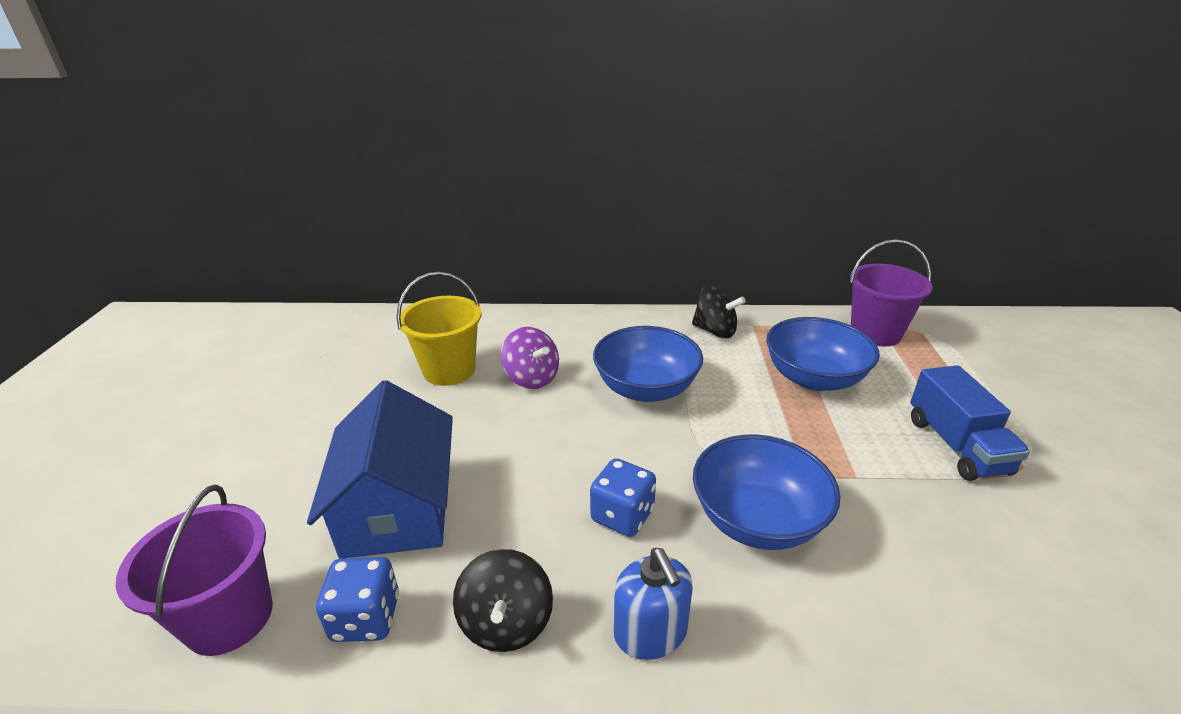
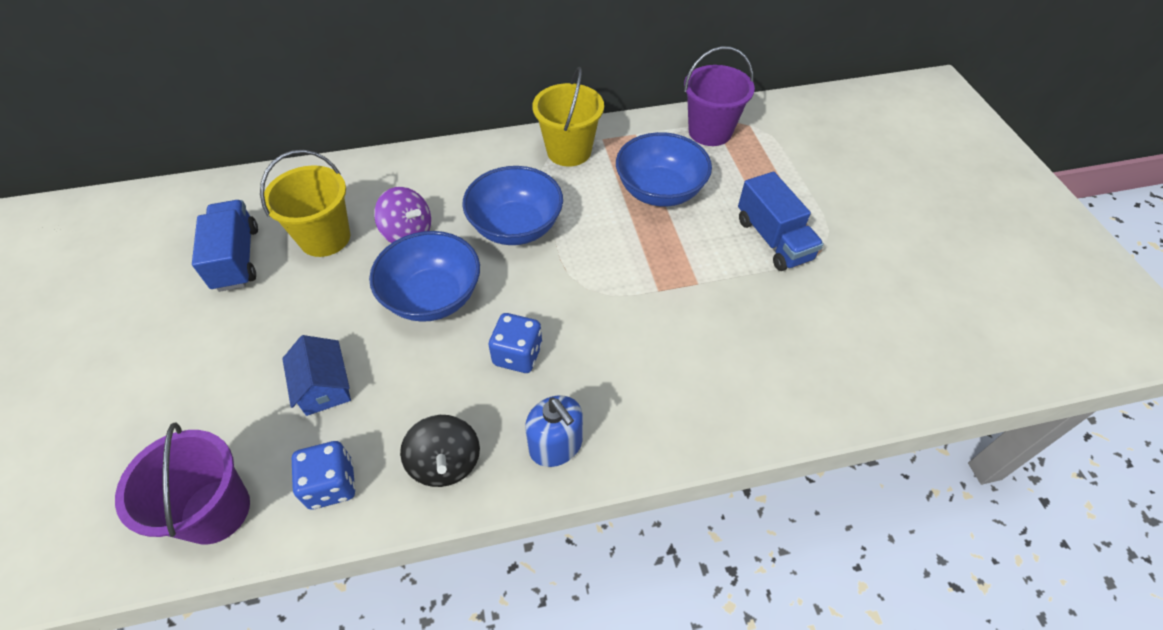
camera: 15 degrees left, 20 degrees up
(360, 375) = (237, 258): none -> blue truck
(397, 507) = (324, 386): blue house -> blue house, size x0.53
(715, 331) = (569, 151): black spinning top -> yellow bucket
(757, 520) = (624, 337): blue bowl -> blue bowl (432, 297)

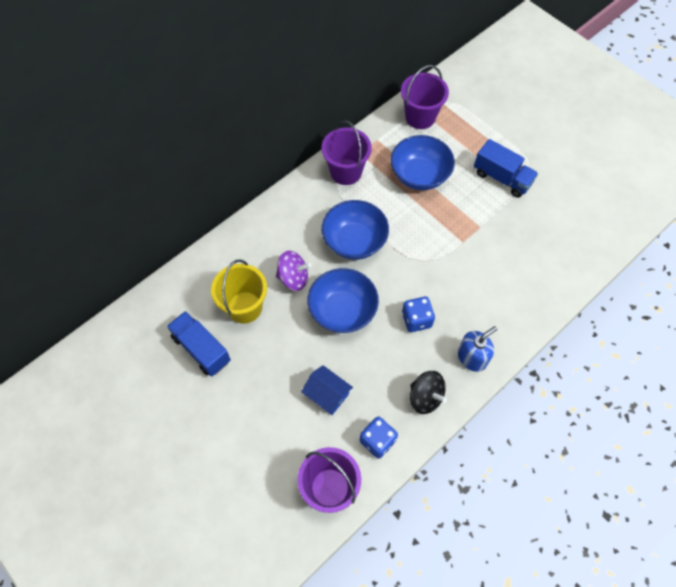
camera: 30 degrees left, 10 degrees up
(556, 445) = (472, 357): blue soap dispenser -> blue soap dispenser turned 60 degrees counterclockwise
(569, 151) = (346, 172): yellow bucket -> purple bucket

